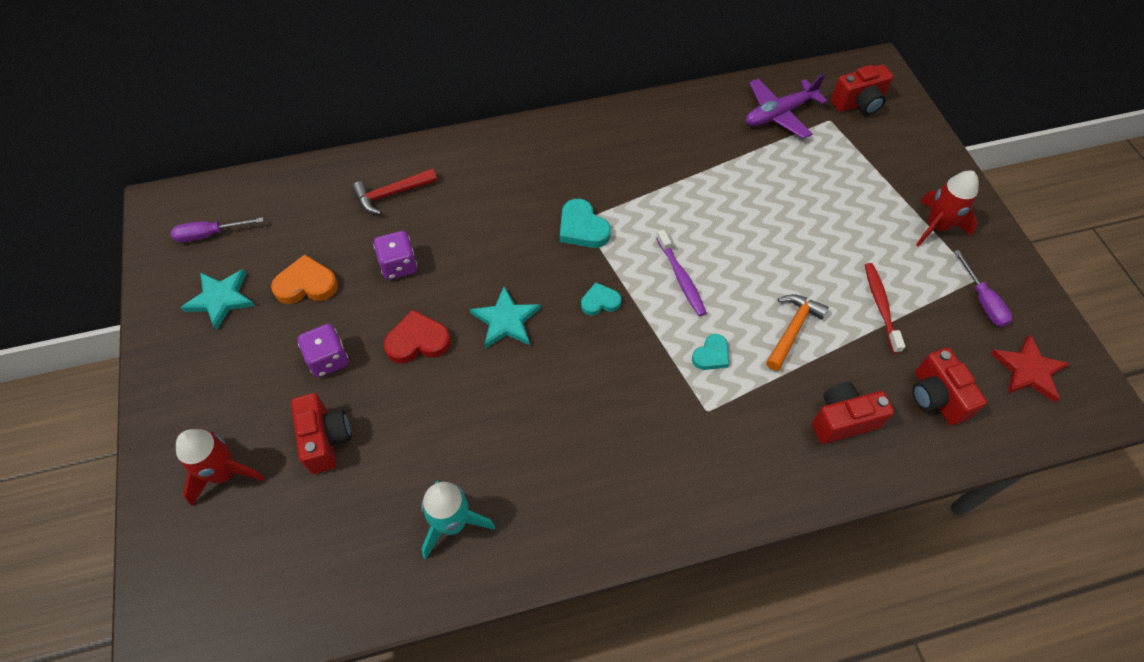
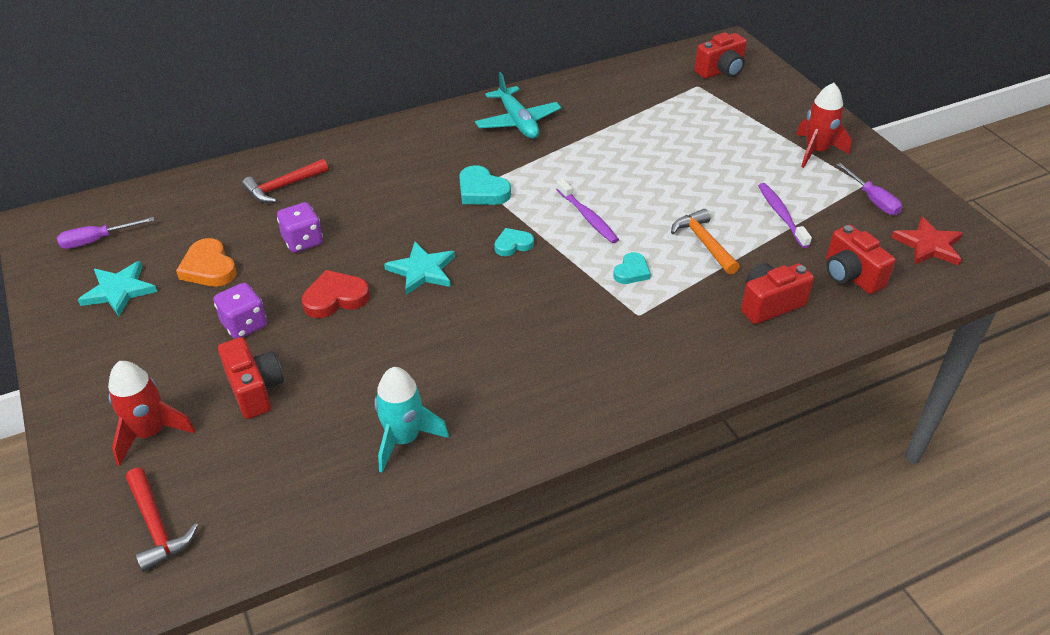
camera: 10 degrees left, 15 degrees down
(214, 582) = (156, 526): none -> red hammer
(306, 284) = (209, 268): orange heart -> orange heart turned 105 degrees counterclockwise
(634, 143) = (518, 122): none -> turquoise plane
(779, 114) = (649, 86): purple plane -> none
(792, 330) = (704, 243): orange hammer -> orange hammer turned 45 degrees counterclockwise
(880, 306) = (781, 215): red toothbrush -> purple toothbrush

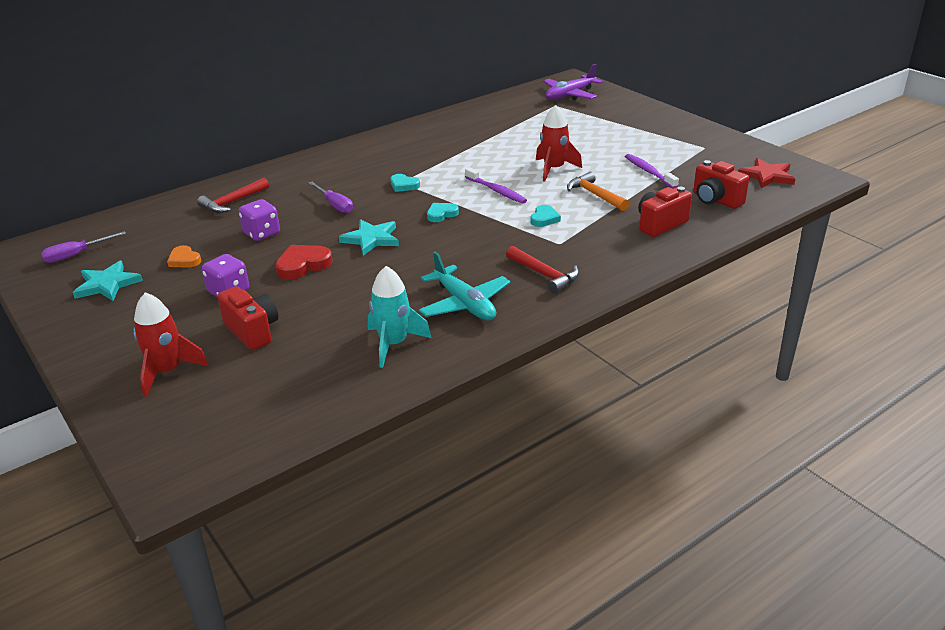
camera: 10 degrees left, 10 degrees down
(156, 526) = (194, 431): red hammer -> red hammer (544, 275)
(209, 268) = (184, 260): orange heart -> orange heart, size x0.65
(482, 191) = (404, 185): turquoise heart -> turquoise heart, size x0.65
(518, 122) = (418, 141): turquoise plane -> turquoise plane (465, 304)
(721, 71) = (570, 95): red camera -> purple plane
(816, 151) = (661, 133): red rocket -> red rocket (554, 169)
(872, 200) = (715, 155): purple screwdriver -> purple screwdriver (335, 205)

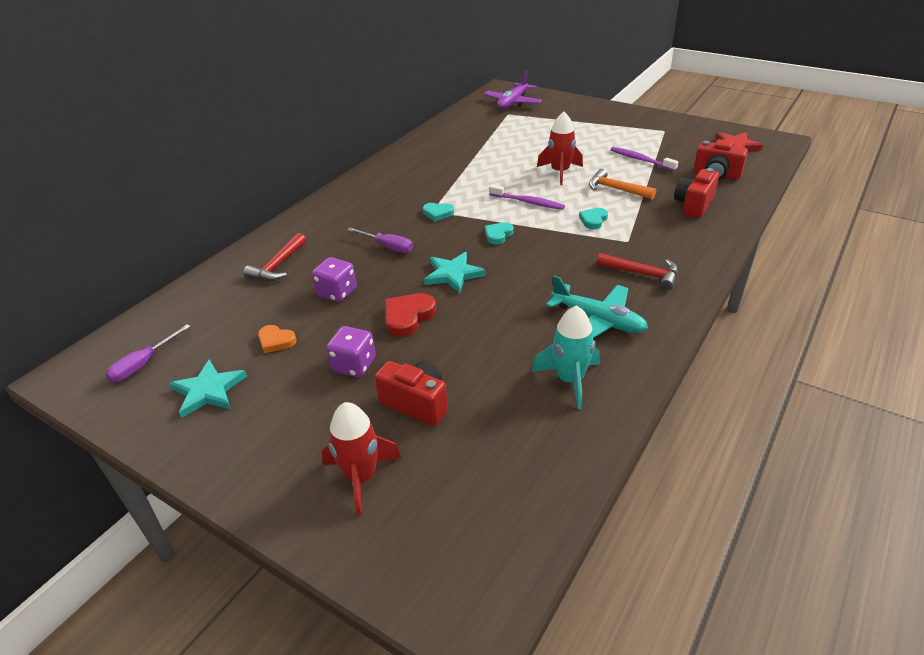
camera: 20 degrees left, 5 degrees up
(544, 219) = (593, 220): turquoise heart -> turquoise heart turned 150 degrees counterclockwise

